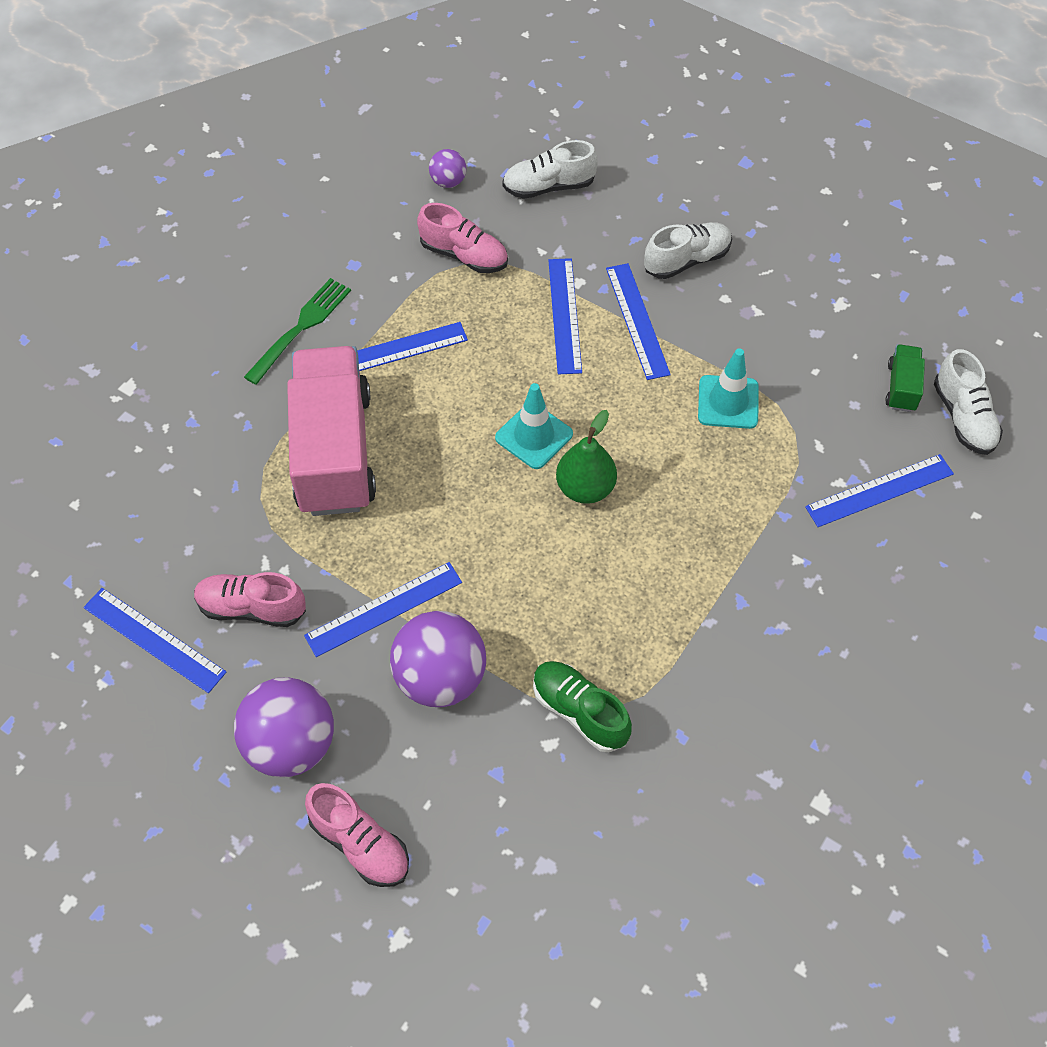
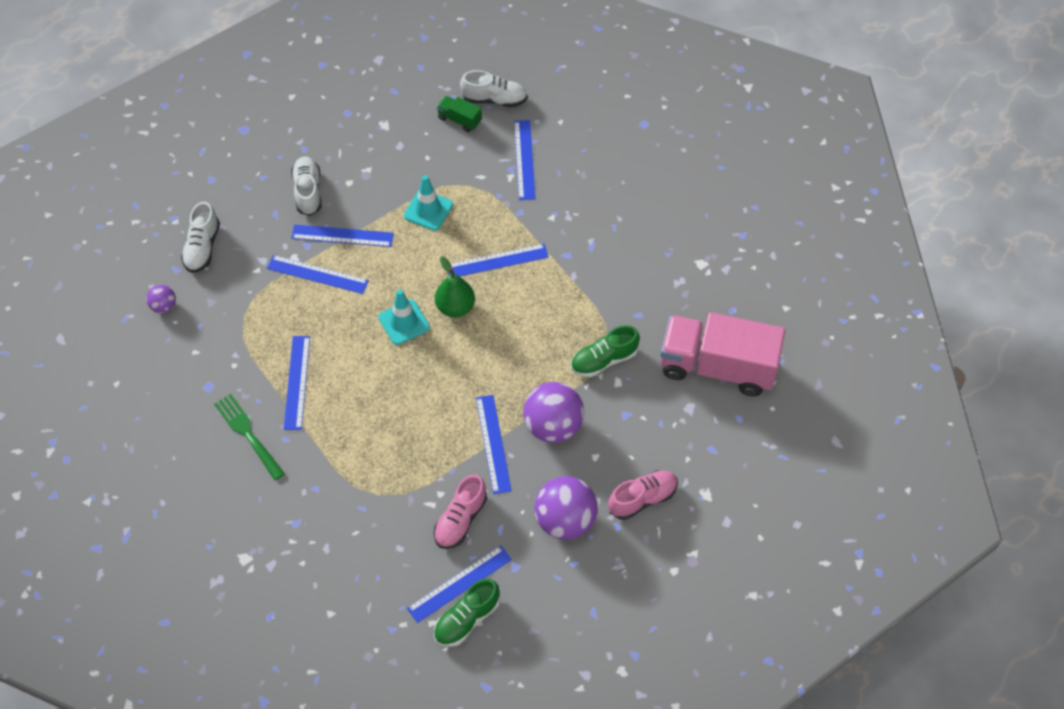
camera: 70 degrees left, 0 degrees up
(103, 667) = (467, 619): none -> green shoe
(334, 451) = (362, 440): pink truck -> pink truck (717, 366)
(464, 255) = (236, 316): pink shoe -> none
(686, 514) = (497, 261): none -> blue ruler

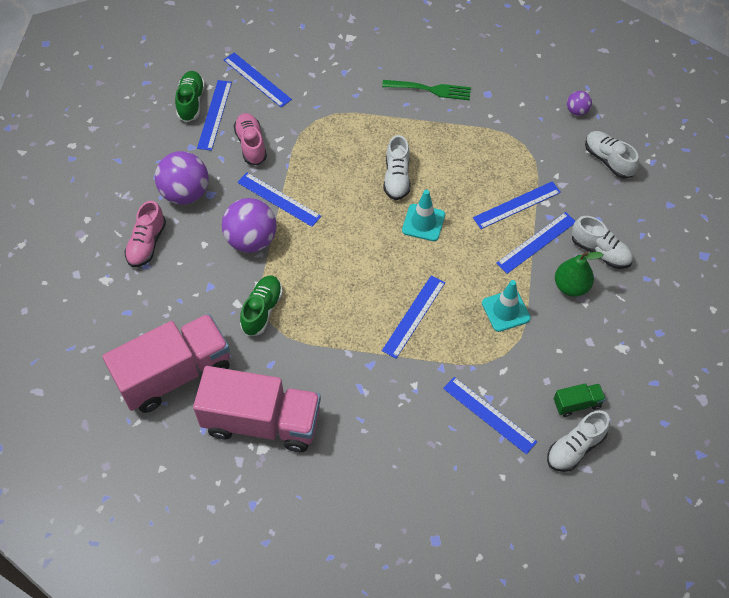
camera: 135 degrees right, 0 degrees up
(297, 382) = (441, 136): blue ruler -> blue ruler (257, 79)
(377, 377) = (397, 178): none -> white shoe
(455, 307) = (403, 260): green pear -> green pear (571, 286)
(684, 280) = (262, 422): none -> pink truck

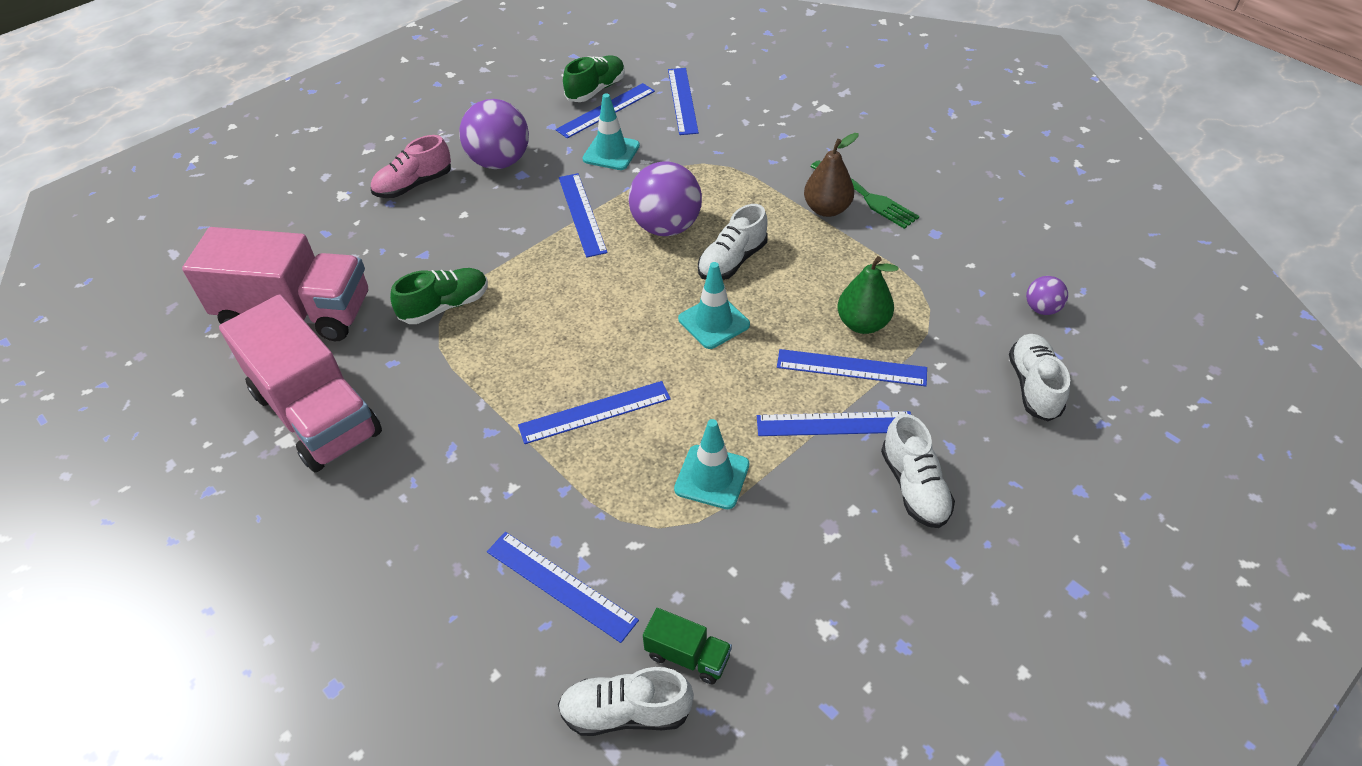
camera: 40 degrees right, 10 degrees down
(251, 145) = (611, 152): pink shoe -> turquoise traffic cone
(251, 240) = (512, 236): purple ball -> purple ball (666, 227)
(417, 111) = (827, 209): none -> brown pear
(489, 415) = (561, 585): blue ruler -> blue ruler turned 45 degrees counterclockwise
(571, 286) = (829, 504): green pear -> green pear (862, 324)

